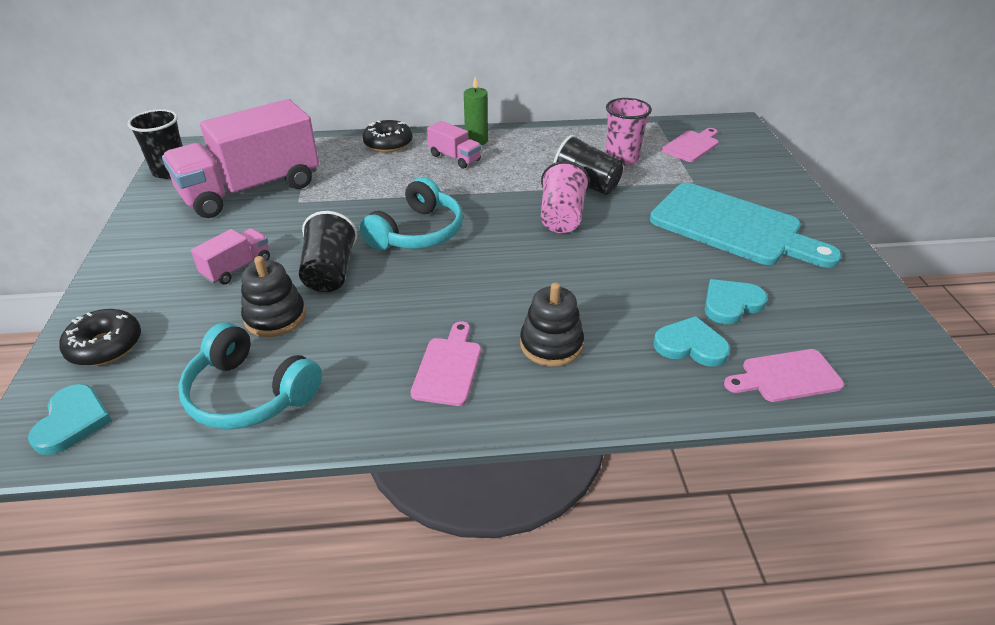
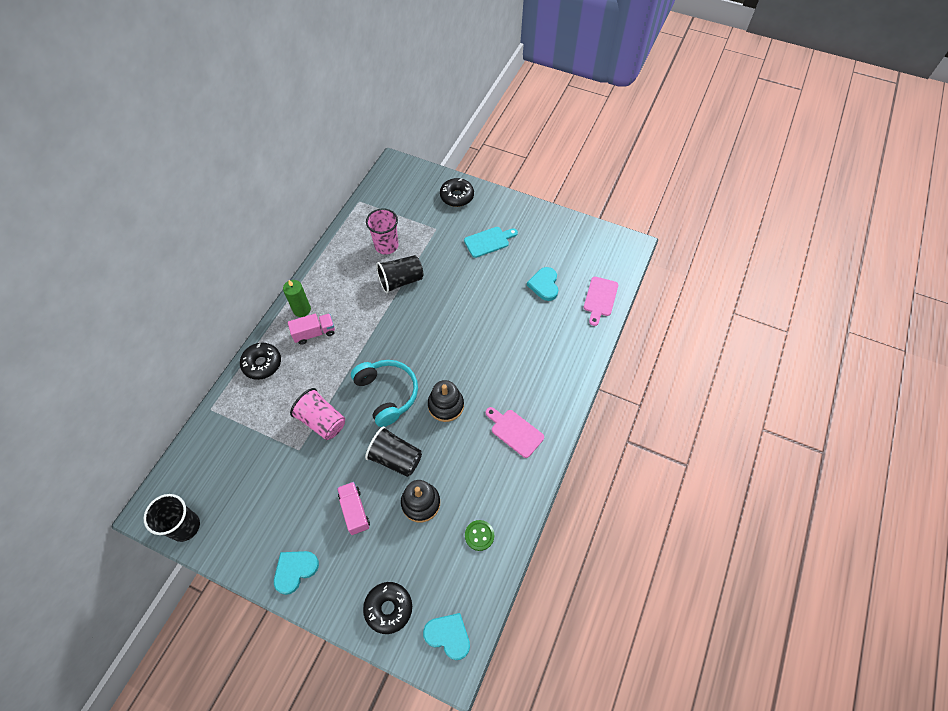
camera: 60 degrees left, 20 degrees up
(249, 394) = (479, 535): turquoise headphones -> green button
(251, 190) = (259, 475): pink truck -> none
(551, 344) = (526, 377): black stacking toy -> black stacking toy (446, 405)
(561, 217) = (424, 312): pink cup -> pink cup (322, 421)
(690, 345) = (561, 320): turquoise heart -> turquoise heart (295, 570)
(692, 145) = (400, 203): pink cutting board -> none
(732, 227) = (488, 241): turquoise cutting board -> turquoise cutting board, size x0.50
(762, 178) = (457, 196): none -> black donut

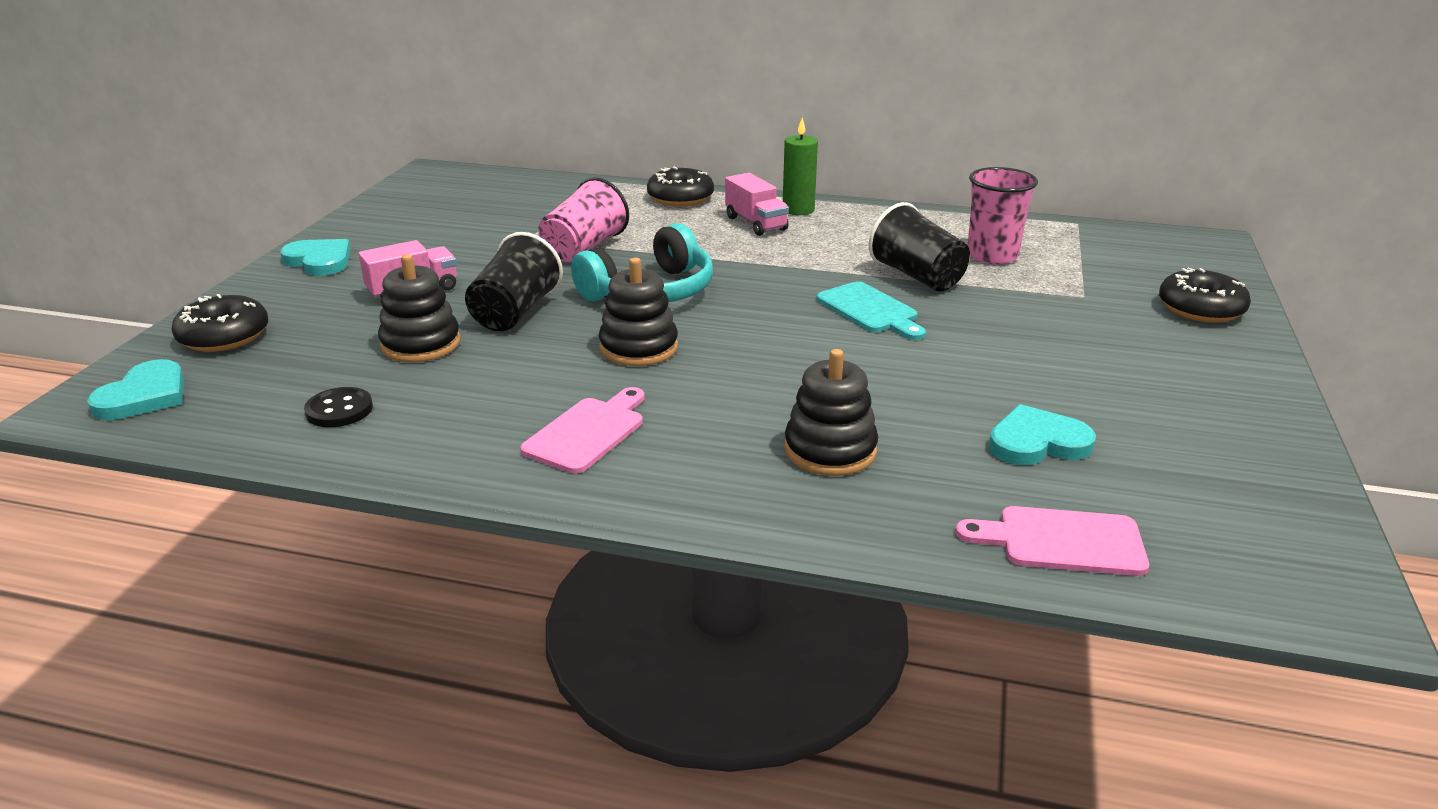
camera: 80 degrees right, 30 degrees down
(185, 526) = (407, 190): black cup -> none
(479, 535) = (339, 410): green button -> black button
(488, 241) = (1107, 356): turquoise cutting board -> turquoise cutting board (870, 310)
(540, 349) = (830, 450): none -> black stacking toy

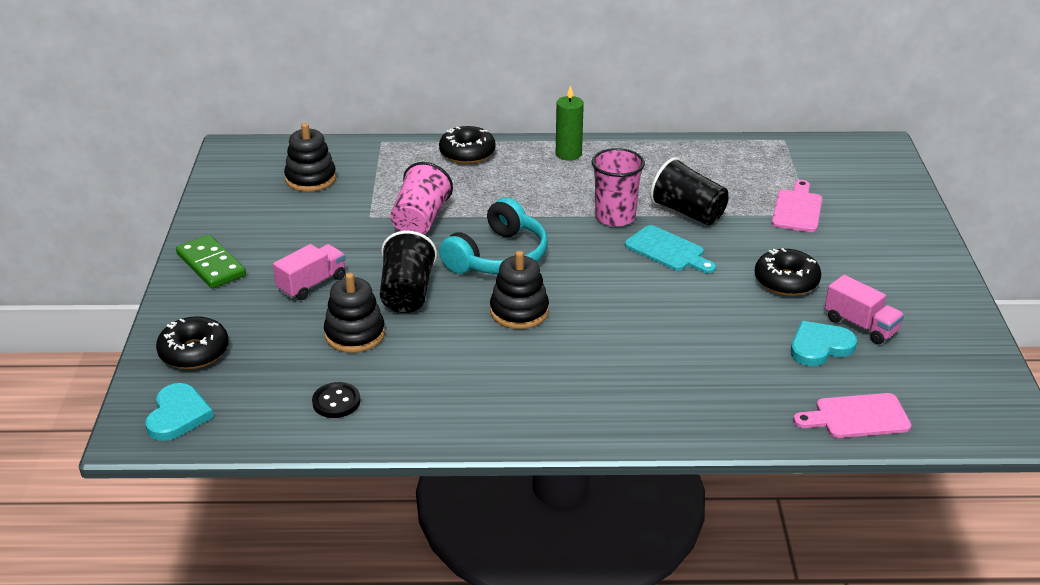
camera: 15 degrees left, 5 degrees up
(319, 261) = (211, 265): turquoise heart -> green domino
(588, 432) = (525, 390): pink cutting board -> pink cutting board (797, 209)
(756, 223) = (542, 174): pink truck -> pink truck (860, 325)
(830, 450) = (692, 376): black stacking toy -> black stacking toy (310, 179)
(992, 255) = (734, 183): pink cup -> pink cup (615, 217)
(1200, 309) = (892, 214): black donut -> black donut (786, 281)

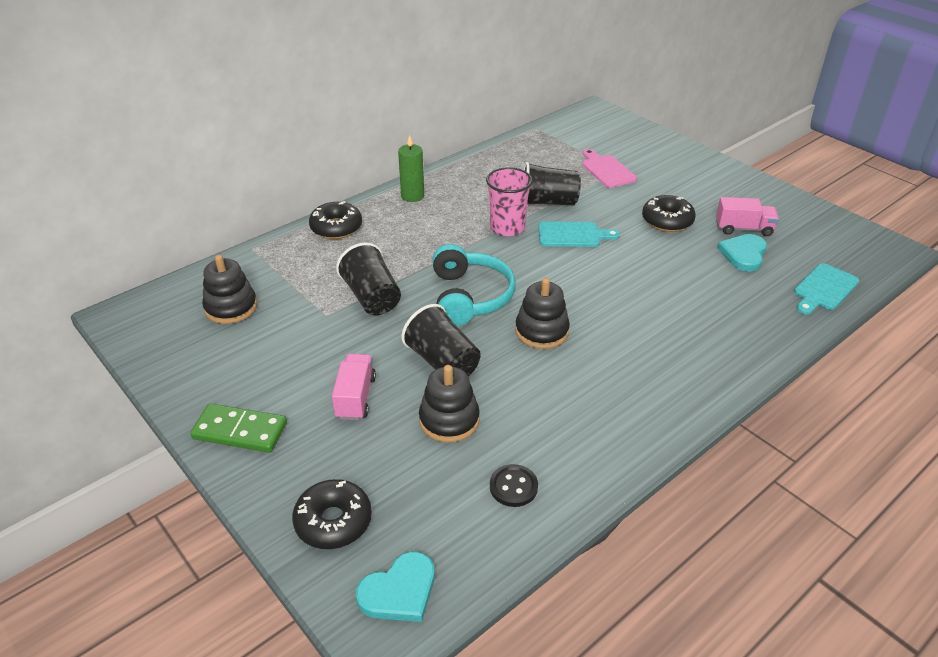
camera: 40 degrees left, 5 degrees up
(178, 415) = (399, 591): turquoise heart -> turquoise heart turned 90 degrees clockwise
(420, 220) = (372, 297): pink cup -> black cup
(857, 417) = (824, 289): pink cutting board -> turquoise cutting board

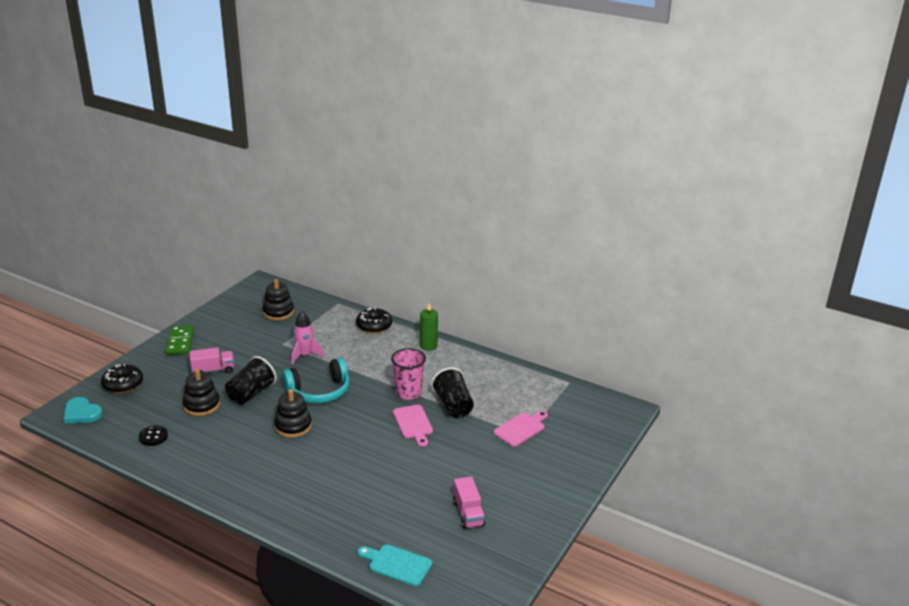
camera: 70 degrees right, 10 degrees down
(372, 297) = (305, 355): black cup -> pink rocket
(572, 235) = (413, 424): turquoise cutting board -> pink cutting board
(667, 221) = (458, 469): black donut -> none
(743, 254) = (428, 515): turquoise heart -> none

